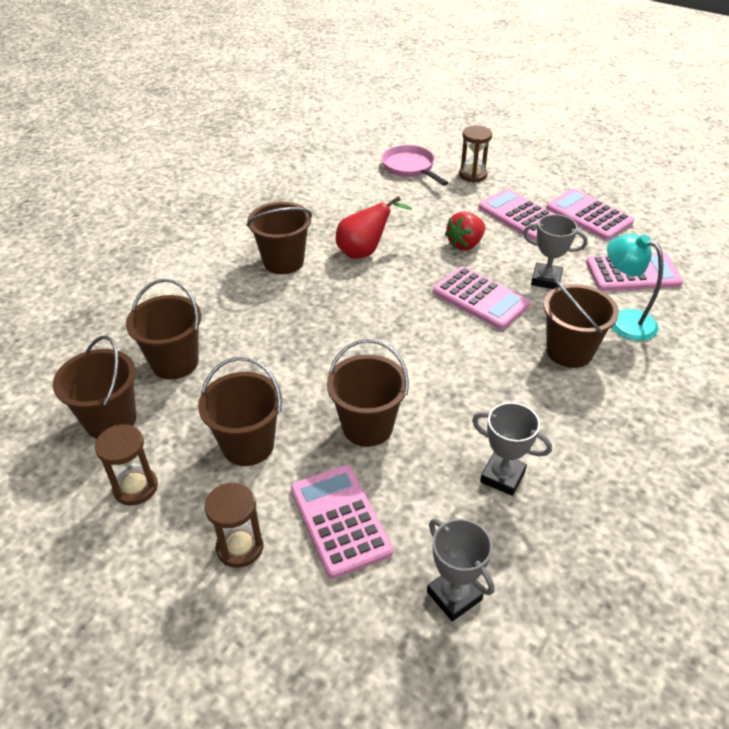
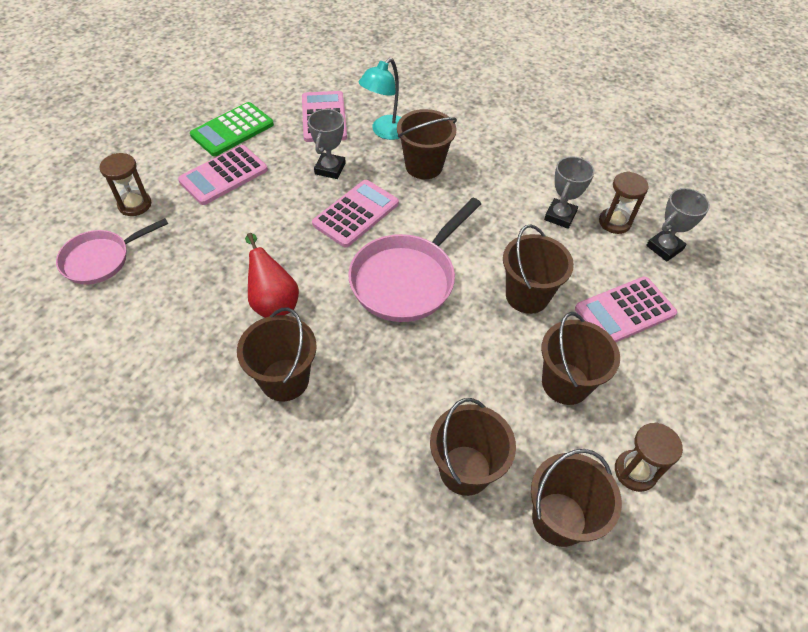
camera: 95 degrees left, 10 degrees up
(240, 547) = (669, 376): brown hourglass -> brown hourglass (614, 222)
(391, 333) = (407, 279): none -> pink pan
(465, 244) = (269, 219): red strawberry -> none
(589, 215) = (232, 130): pink calculator -> green calculator

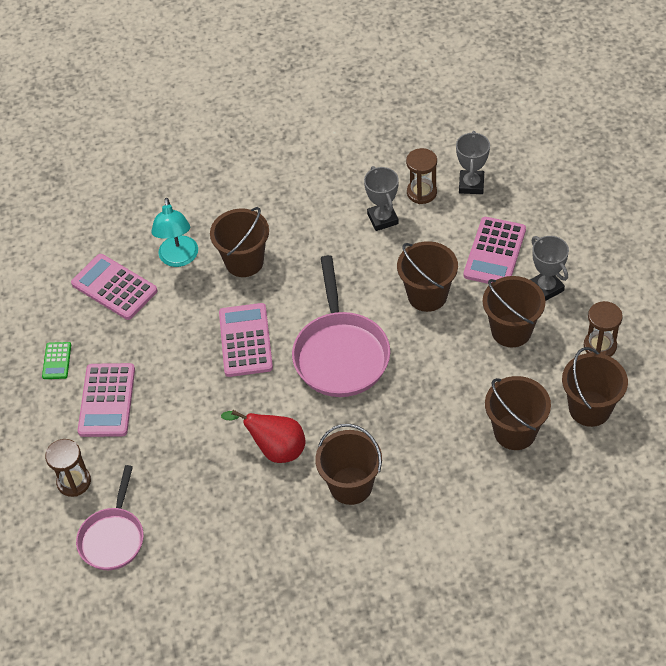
camera: 40 degrees left, 0 degrees up
(232, 130) = (57, 361): green calculator -> green calculator, size x0.52
(330, 169) = (179, 324): grey trophy -> grey trophy (546, 288)

